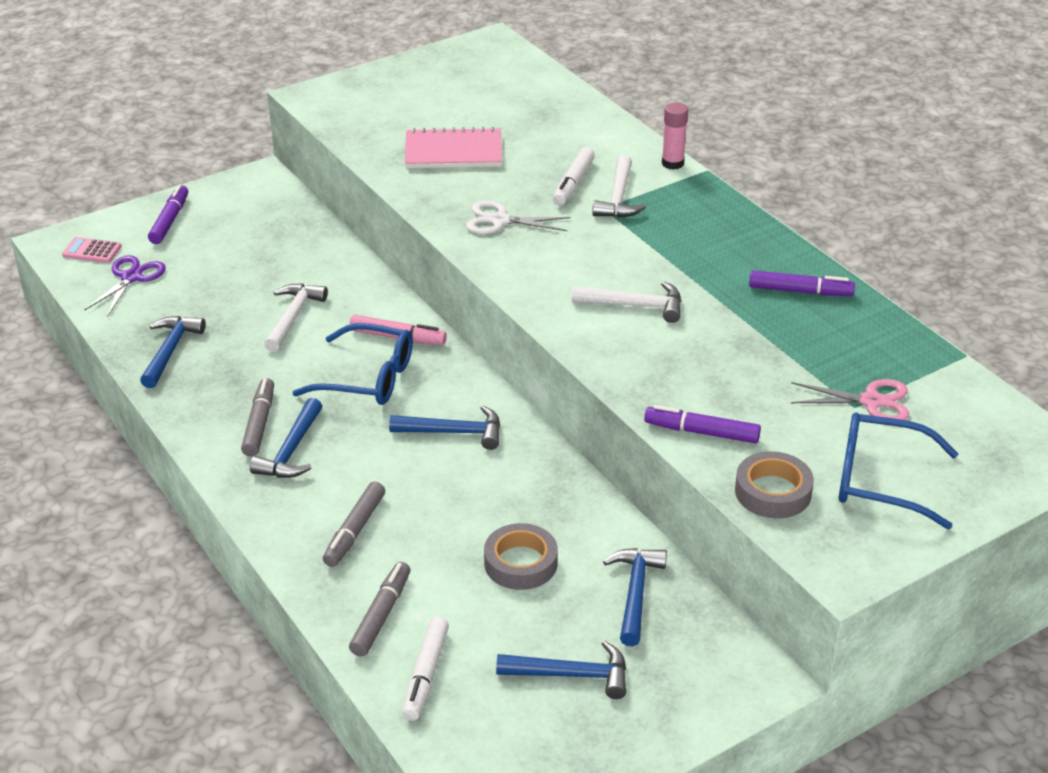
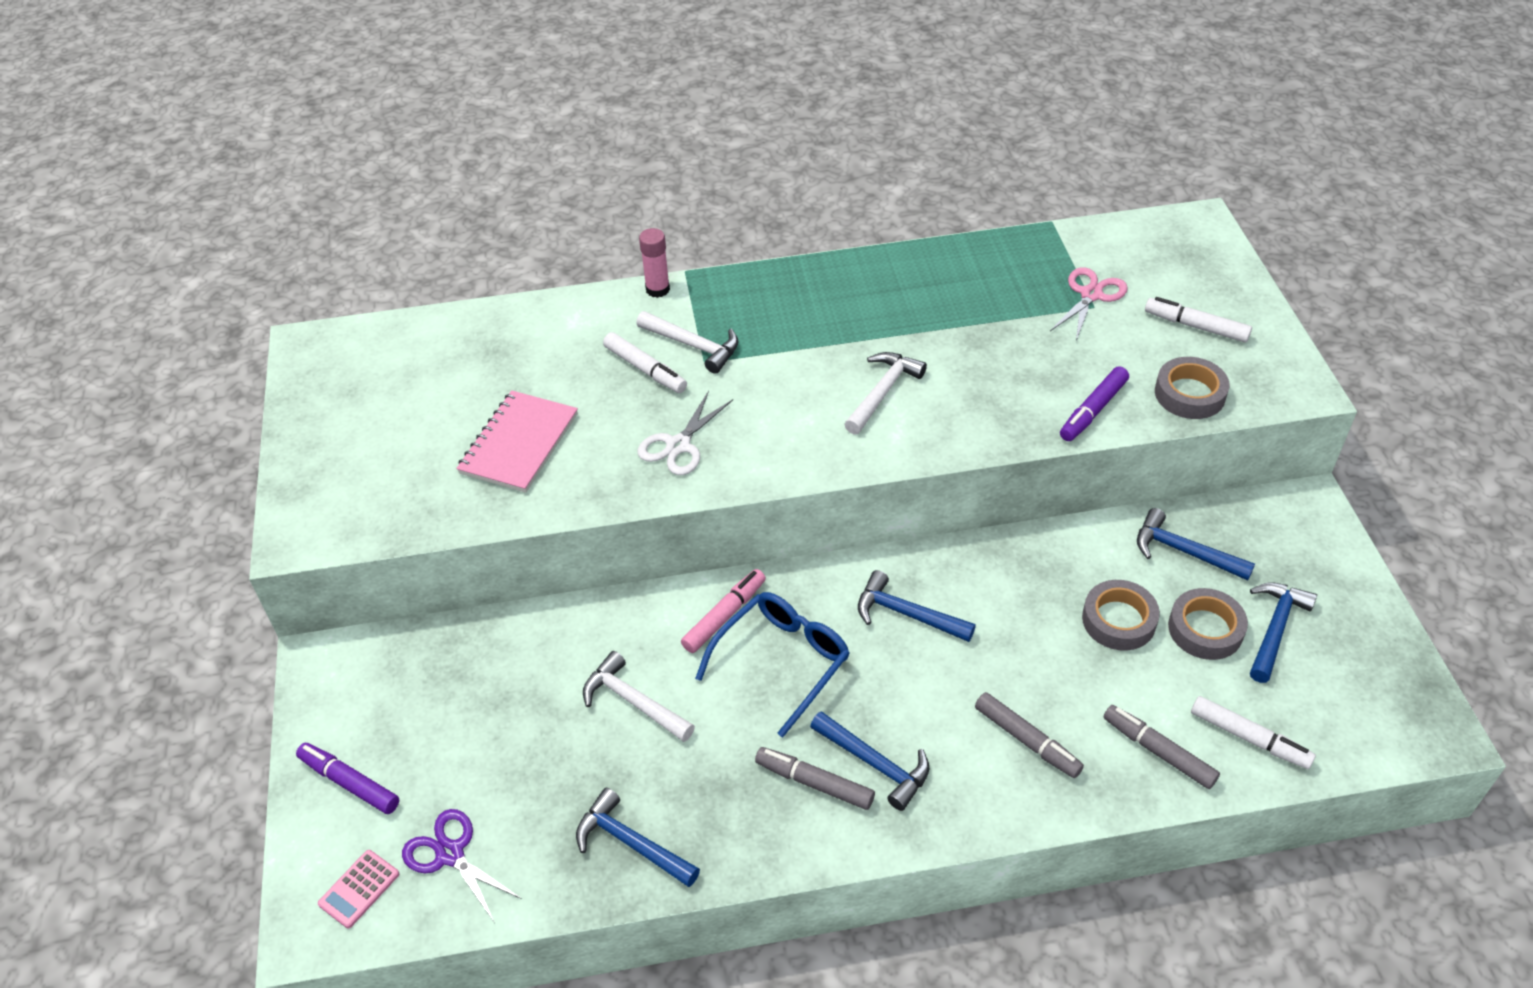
camera: 65 degrees left, 10 degrees up
(454, 432) = (906, 614): blue hammer -> blue hammer turned 90 degrees counterclockwise
(543, 624) = (1205, 629): none -> grey tape
(800, 291) = (916, 280): purple marker -> none
(881, 480) = (1196, 326): blue glasses -> white marker

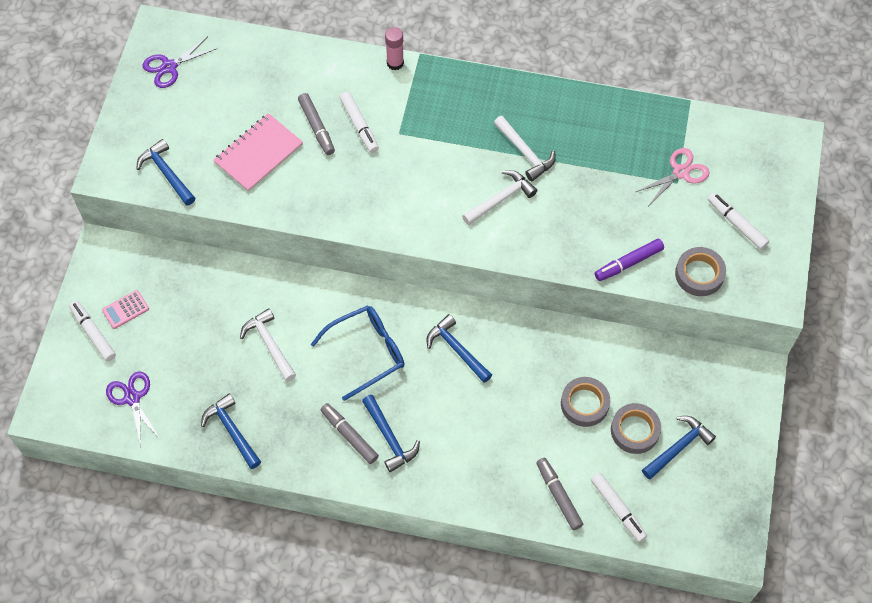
camera: 20 degrees right, 15 degrees up
(342, 382) = (169, 67): none -> purple scissors
(349, 783) = (93, 333): purple marker -> white marker
(359, 889) = (77, 399): pink calculator -> pink calculator (125, 309)
(678, 445) = (354, 191): white scissors -> none
(693, 346) = (398, 118): white hammer -> white hammer (525, 153)
(724, 616) = (347, 308): pink marker -> none
(1027, 740) = (485, 458): grey marker -> grey marker (317, 127)
(1184, 551) = (654, 373): blue hammer -> blue hammer (166, 173)

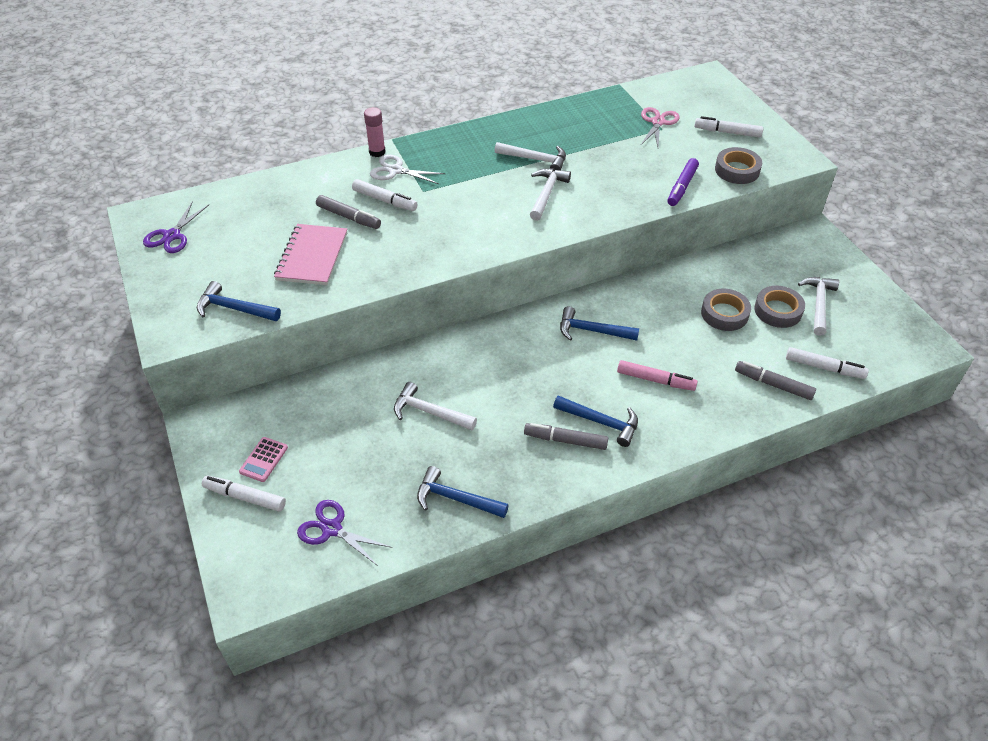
camera: 35 degrees left, 15 degrees down
(366, 352) = (520, 372): blue glasses -> none
(394, 95) = (395, 170): none -> white scissors
(466, 429) = (655, 380): none -> pink marker
(678, 447) = (818, 304): blue hammer -> white hammer

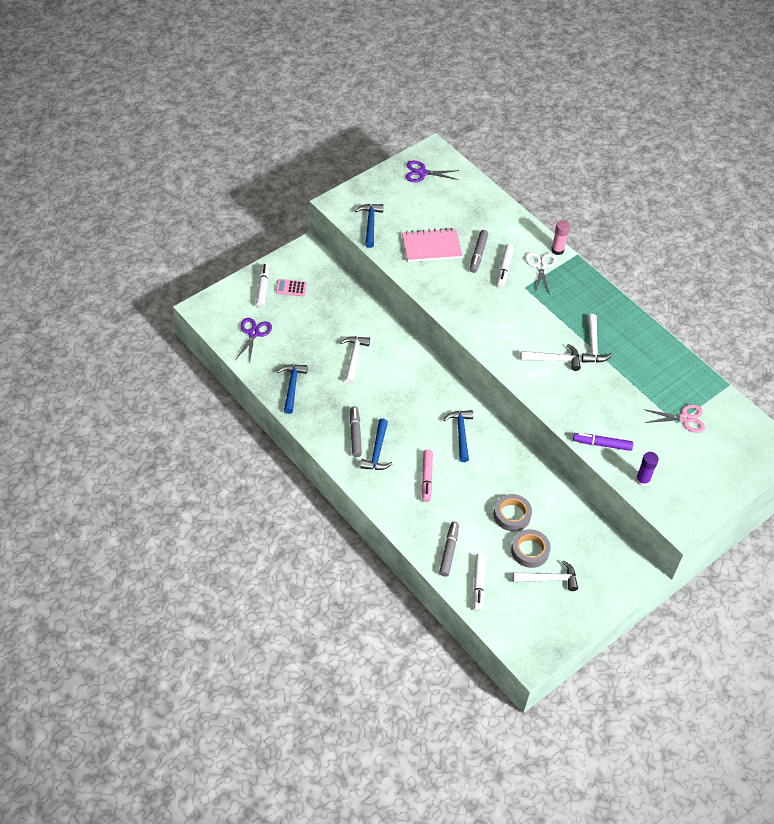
camera: 70 degrees right, 5 degrees up
(727, 132) = (694, 469): white marker -> none
(737, 170) = (642, 480): grey tape -> purple glue stick

